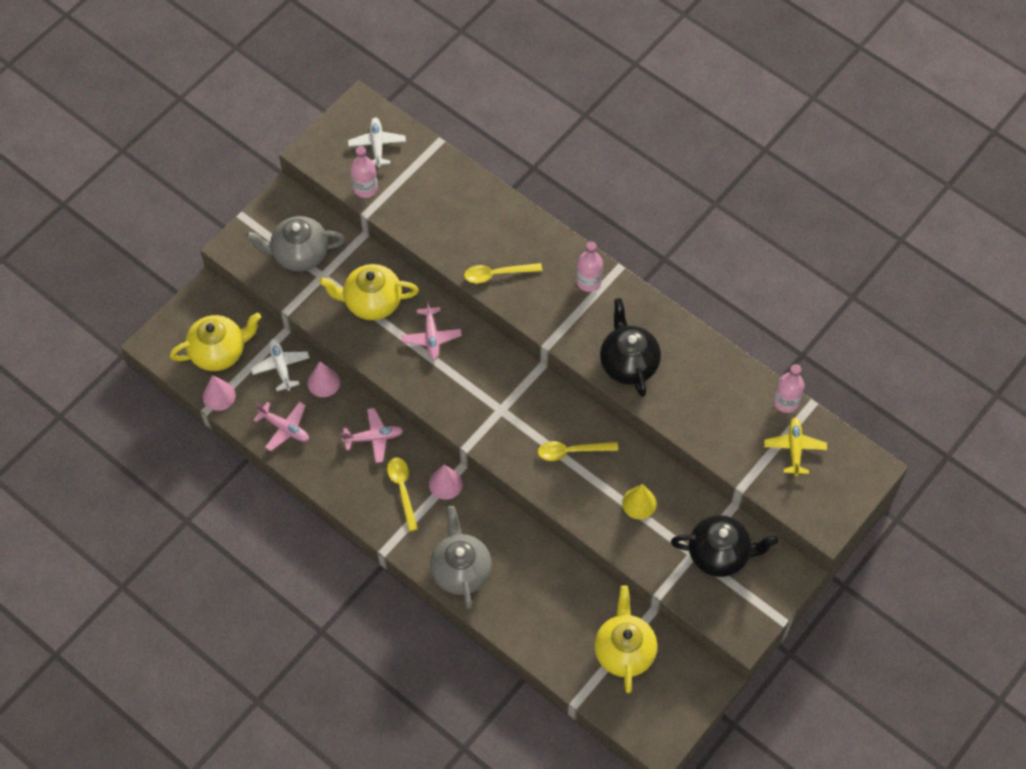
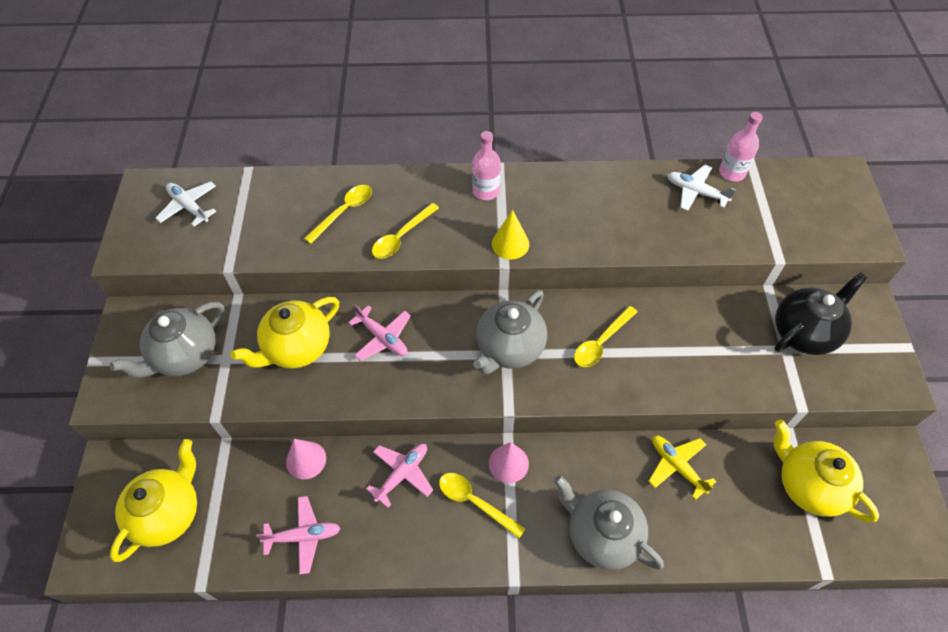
camera: 40 degrees left, 5 degrees down
(219, 395) = (203, 559): pink cone -> none
(281, 367) = (249, 477): white plane -> white plane (695, 192)
(365, 188) = (208, 248): pink bottle -> none
(476, 225) = (344, 212): none -> yellow spoon
(506, 408) = (509, 348): none -> grey teapot
(628, 363) = (585, 229): black teapot -> none
(639, 503) = (700, 342): yellow cone -> yellow cone (510, 244)
(794, 448) = (778, 201): yellow plane -> yellow plane (676, 466)

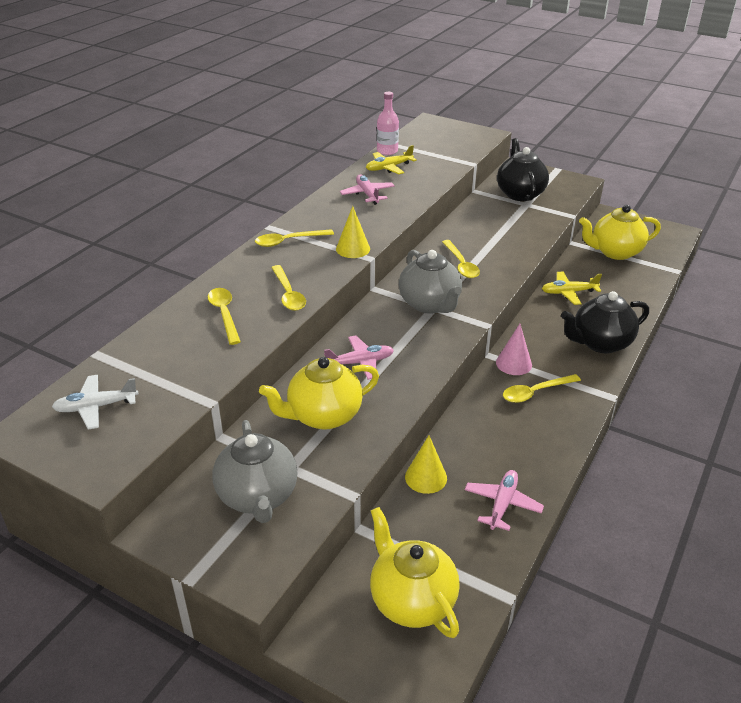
camera: 60 degrees left, 20 degrees down
(297, 348) = (323, 416): yellow teapot -> yellow teapot turned 75 degrees clockwise
(306, 460) = (426, 477): pink cone -> yellow cone
(402, 474) = (483, 422): pink plane -> pink plane (367, 194)
(486, 191) = (288, 241): pink bottle -> yellow spoon
(602, 535) = (600, 343): grey teapot -> black teapot
(695, 192) = (388, 168): white plane -> yellow plane

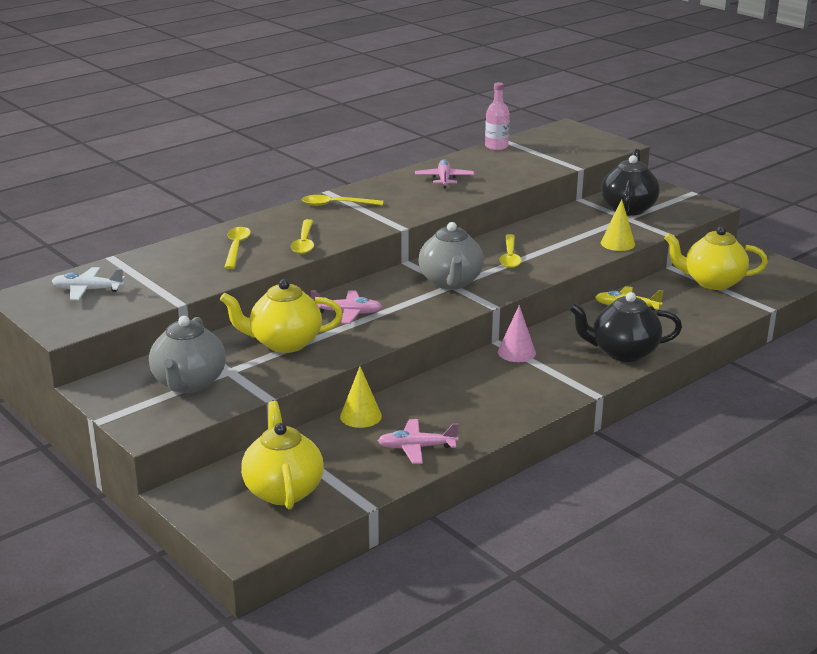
camera: 20 degrees right, 10 degrees down
(353, 249) = (392, 219): yellow cone -> yellow cone (617, 243)
(388, 168) = (485, 160): yellow plane -> none
(502, 504) = (416, 447): pink plane -> pink plane turned 135 degrees counterclockwise
(535, 392) = (519, 377): yellow spoon -> none

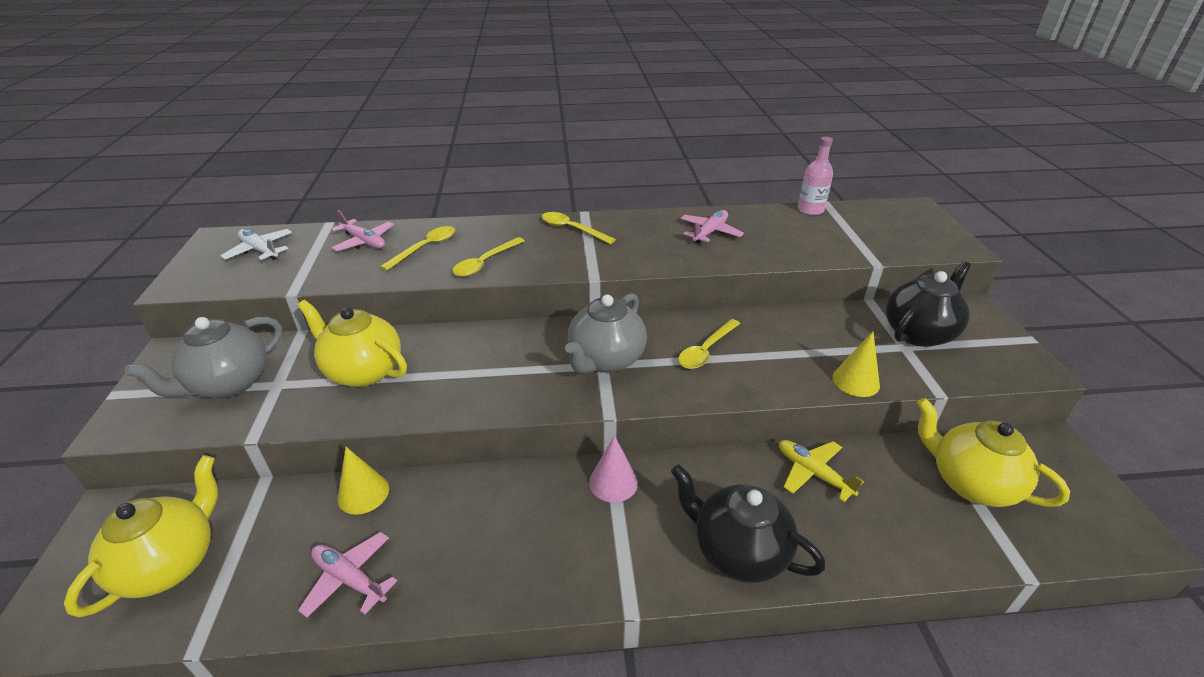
camera: 35 degrees right, 10 degrees up
(347, 313) = (463, 358): pink plane -> pink plane (364, 242)

